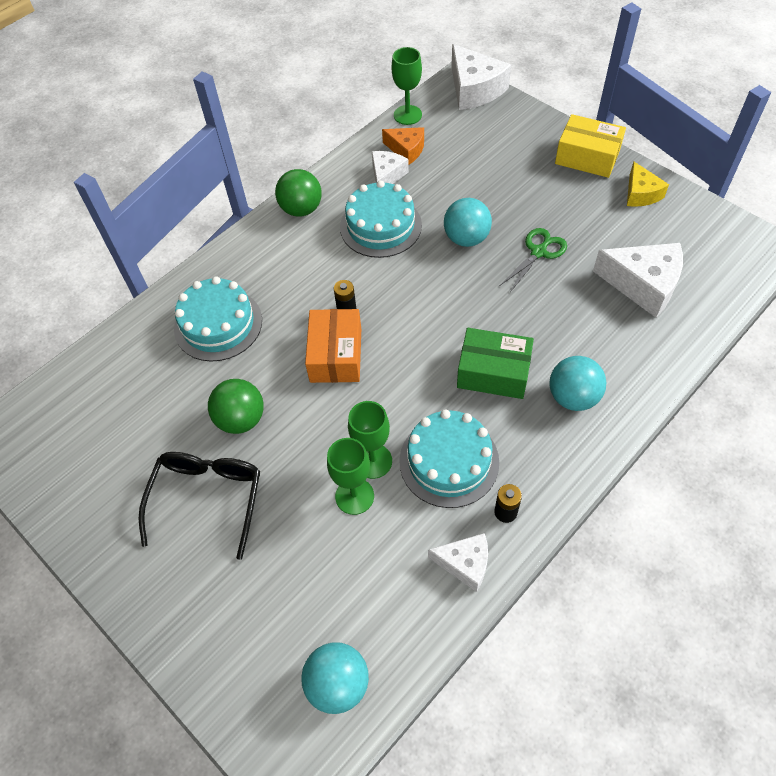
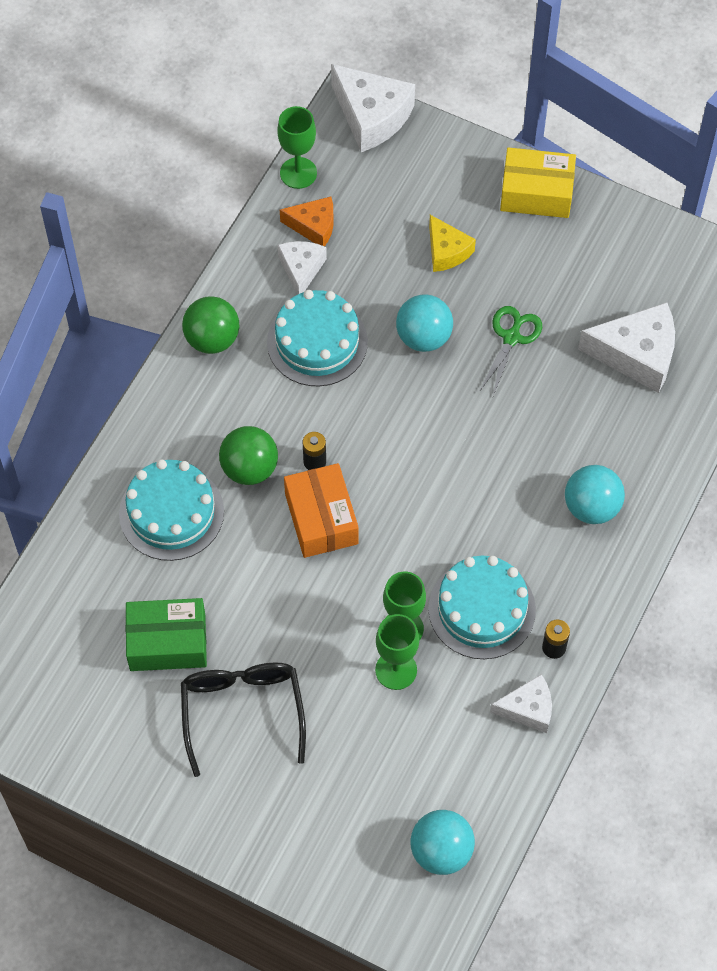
camera: 20 degrees left, 5 degrees up
(241, 419) = (243, 618): green ball -> green ball (249, 468)
(493, 372) = (500, 499): green box -> green box (167, 642)
(641, 194) = (610, 233): yellow cheese -> yellow cheese (446, 251)

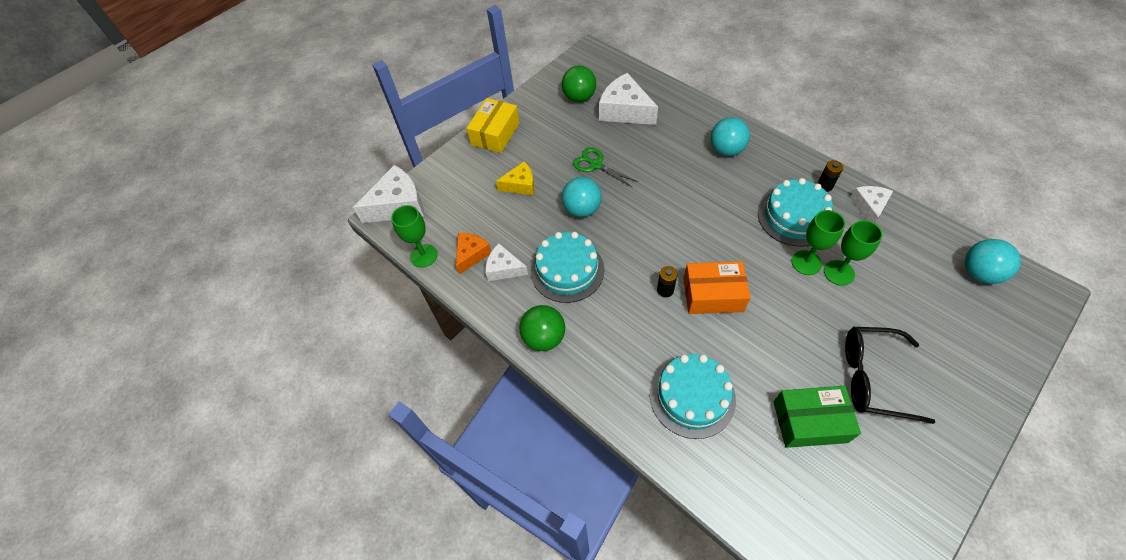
camera: 70 degrees left, 5 degrees down
(167, 642) = (810, 421): green box -> green box turned 75 degrees clockwise
(249, 468) = (663, 333): green ball -> green ball (579, 97)
(636, 354) = (625, 111): white cheese -> white cheese turned 75 degrees counterclockwise

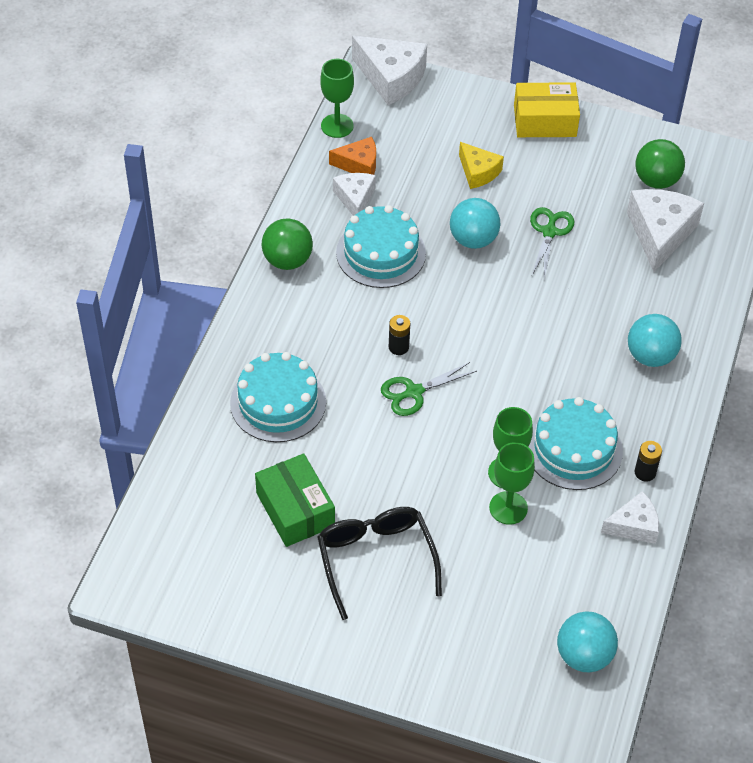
camera: 60 degrees right, 5 degrees down
(713, 295) = (414, 392): orange box -> green scissors

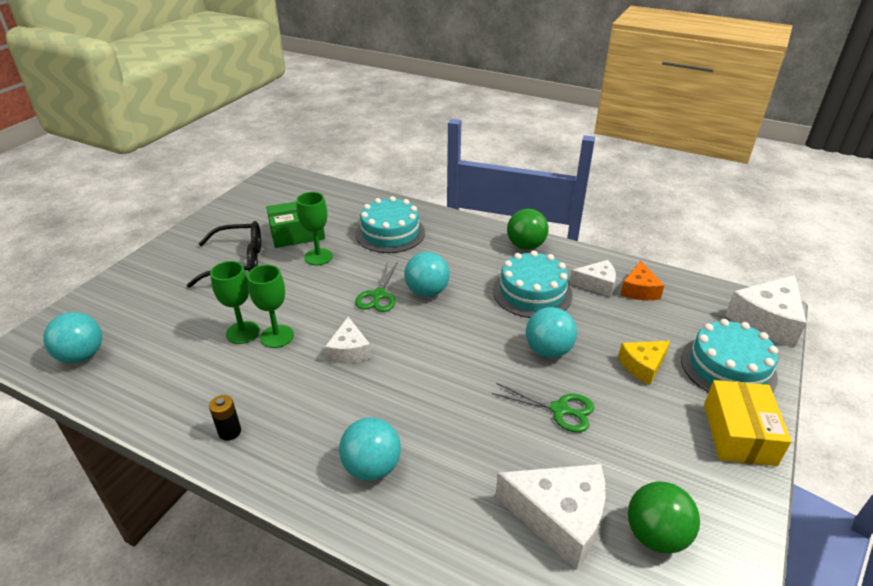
camera: 100 degrees right, 15 degrees down
(337, 126) = (686, 282): green goblet -> green goblet (318, 257)
(398, 347) = (427, 292): black battery -> turquoise ball
(414, 392) = (378, 295): green scissors -> green scissors turned 150 degrees counterclockwise
(573, 449) = (281, 383): turquoise cake -> turquoise cake (728, 367)
(634, 525) = (177, 411): white cheese -> white cheese (349, 351)

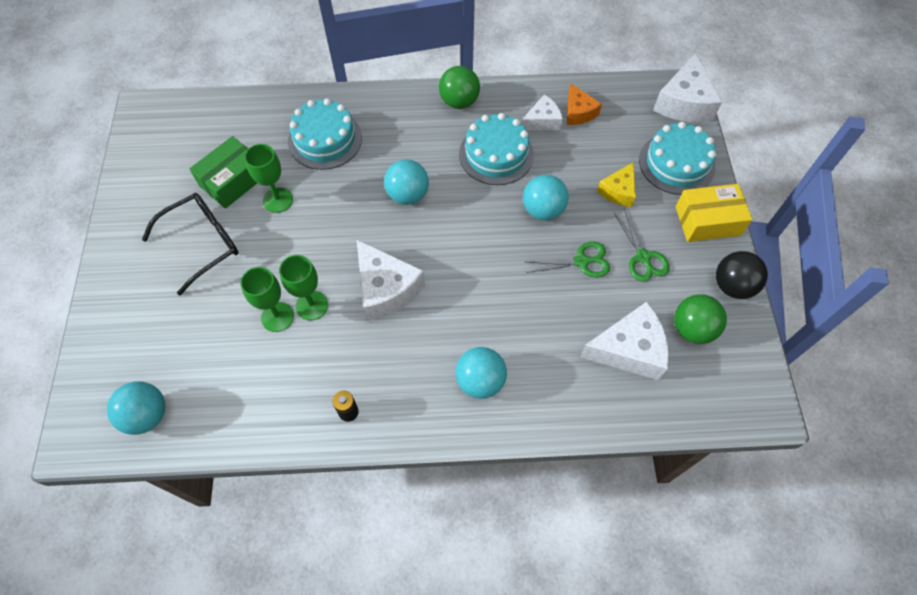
camera: 30 degrees left, 25 degrees up
(349, 351) = (386, 288): white cheese -> white cheese, size x1.67
(378, 295) = (368, 218): green scissors -> green scissors (643, 257)
(738, 513) = (732, 286): none -> black ball
(739, 434) = (707, 221): yellow box -> yellow box turned 75 degrees counterclockwise

